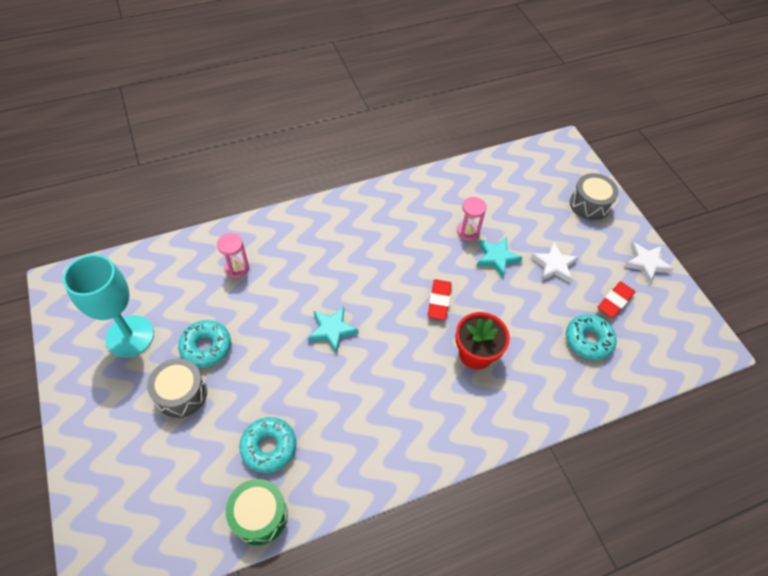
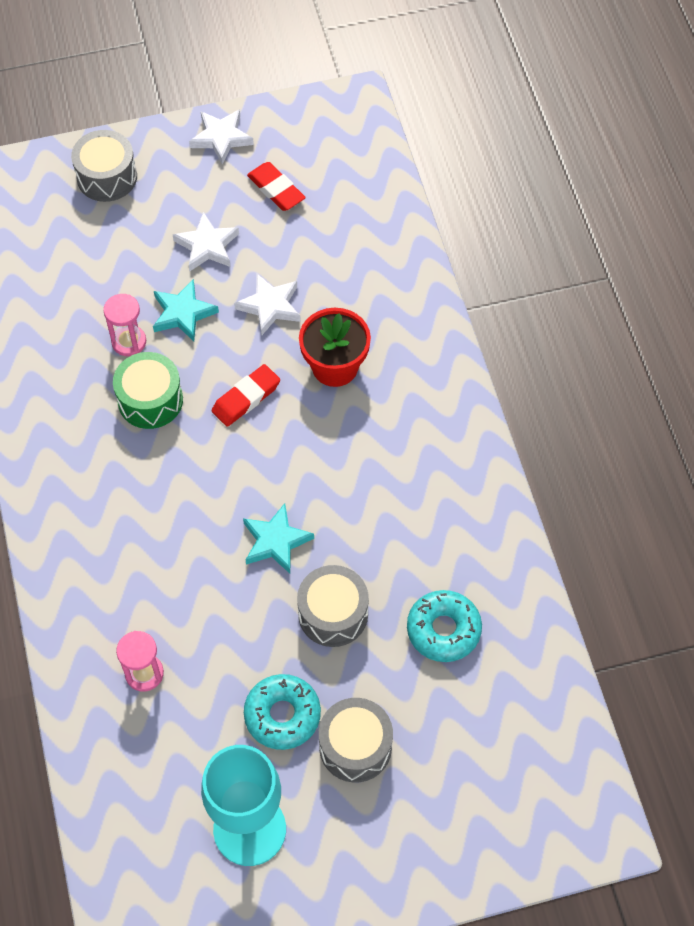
camera: 80 degrees left, 5 degrees up
(259, 515) = (532, 642): green drum -> green drum (150, 400)
(279, 371) = (333, 614): none -> grey drum
(439, 301) = (246, 398): red eraser -> red eraser turned 60 degrees counterclockwise
(515, 308) = (270, 306): none -> white star
(588, 340) = (330, 234): turquoise donut -> none

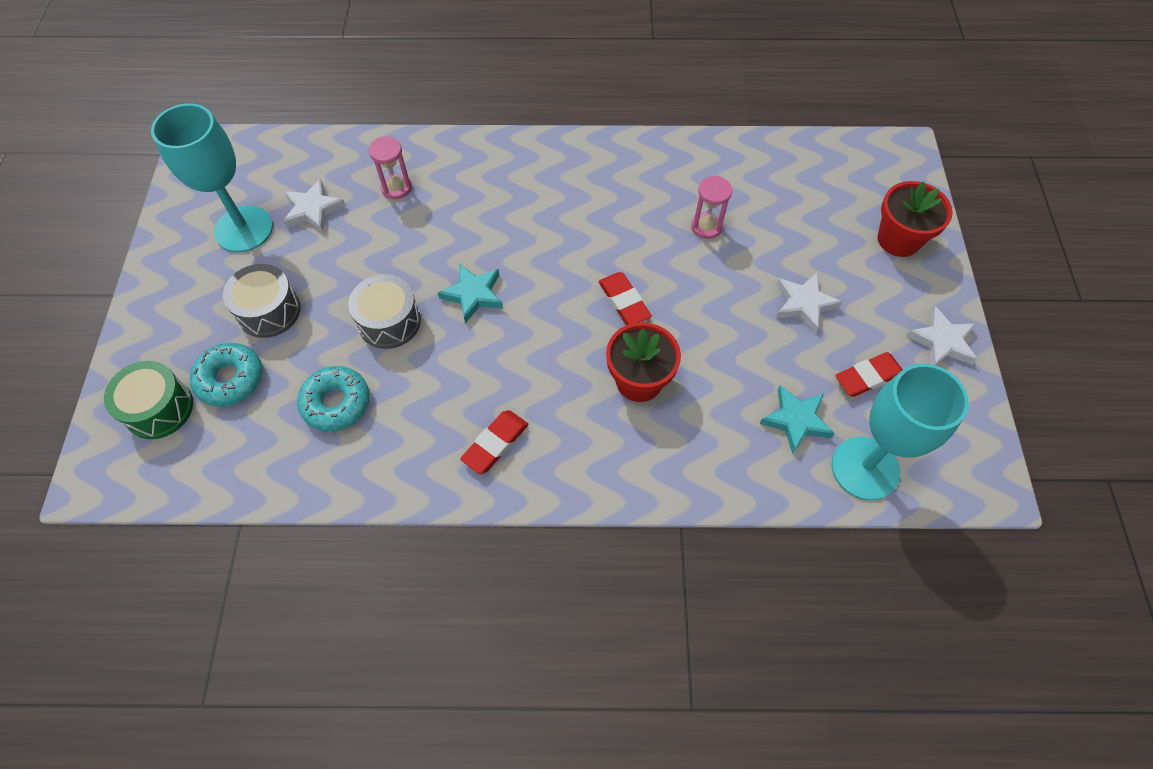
camera: 105 degrees right, 0 degrees up
(107, 177) = (898, 239): grey drum -> red flower pot
(150, 400) = (642, 232): green drum -> green drum (159, 408)
(183, 313) = (728, 271): turquoise star -> turquoise star (796, 420)
(270, 306) = (722, 341): white star -> white star (313, 210)
(282, 715) = (320, 267): turquoise donut -> turquoise donut (230, 379)
(368, 185) = (865, 468): none -> turquoise goblet
(439, 471) = (495, 444): none -> red eraser

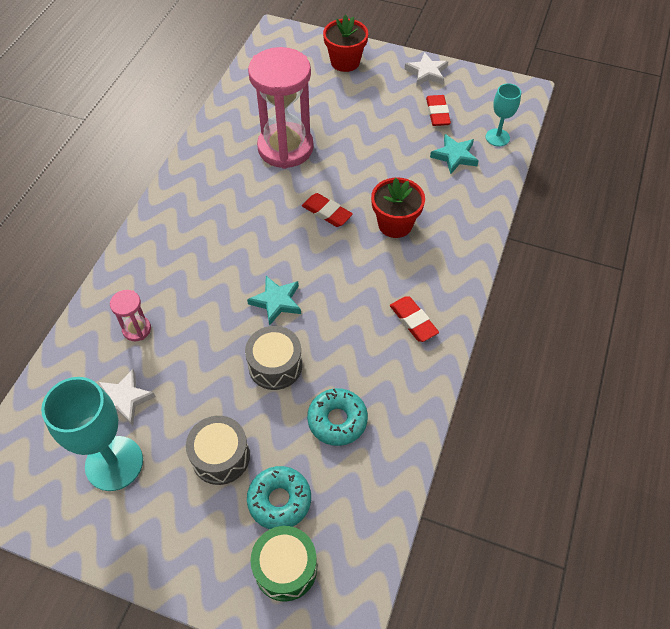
camera: 70 degrees left, 5 degrees down
(624, 301) = (326, 212): red eraser -> red eraser turned 45 degrees clockwise
(706, 226) = (285, 148): pink hourglass -> pink hourglass, size x2.32
(804, 304) = (372, 122): white star -> none
(865, 468) = (497, 137): turquoise goblet -> turquoise goblet, size x0.57

